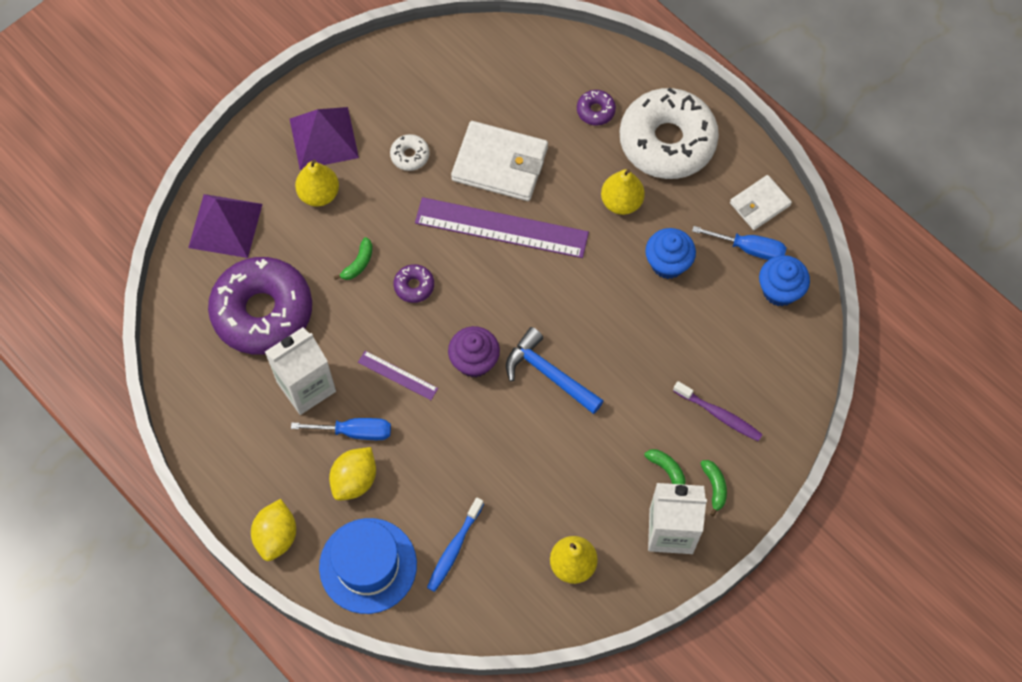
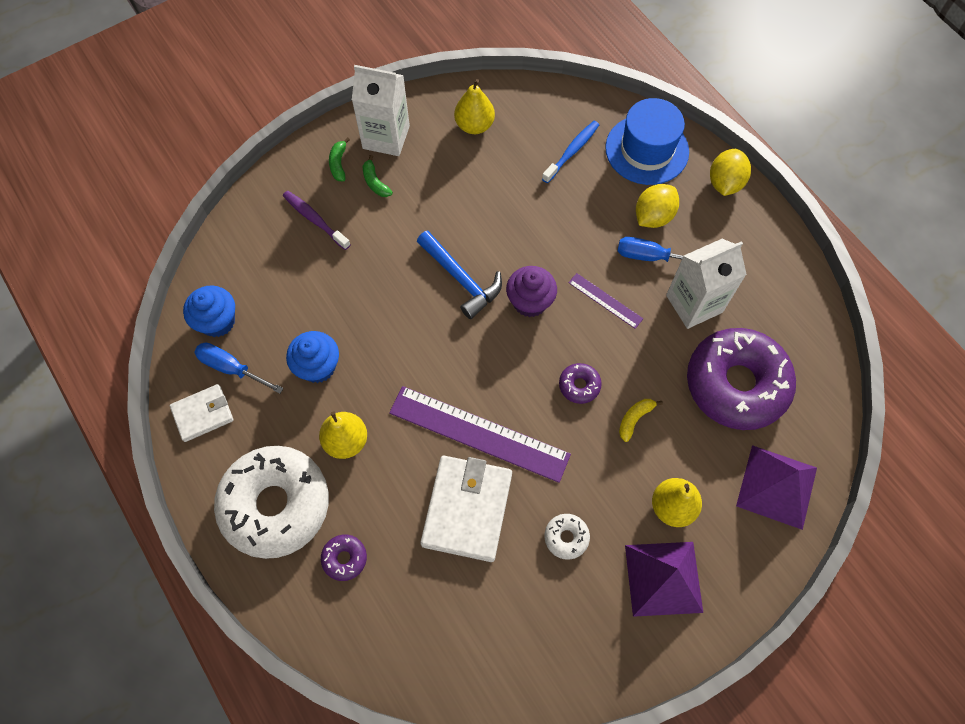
camera: 170 degrees left, 0 degrees up
(358, 263) = (634, 419): green banana -> yellow banana
(500, 164) = (467, 509): white wallet -> white wallet turned 75 degrees clockwise

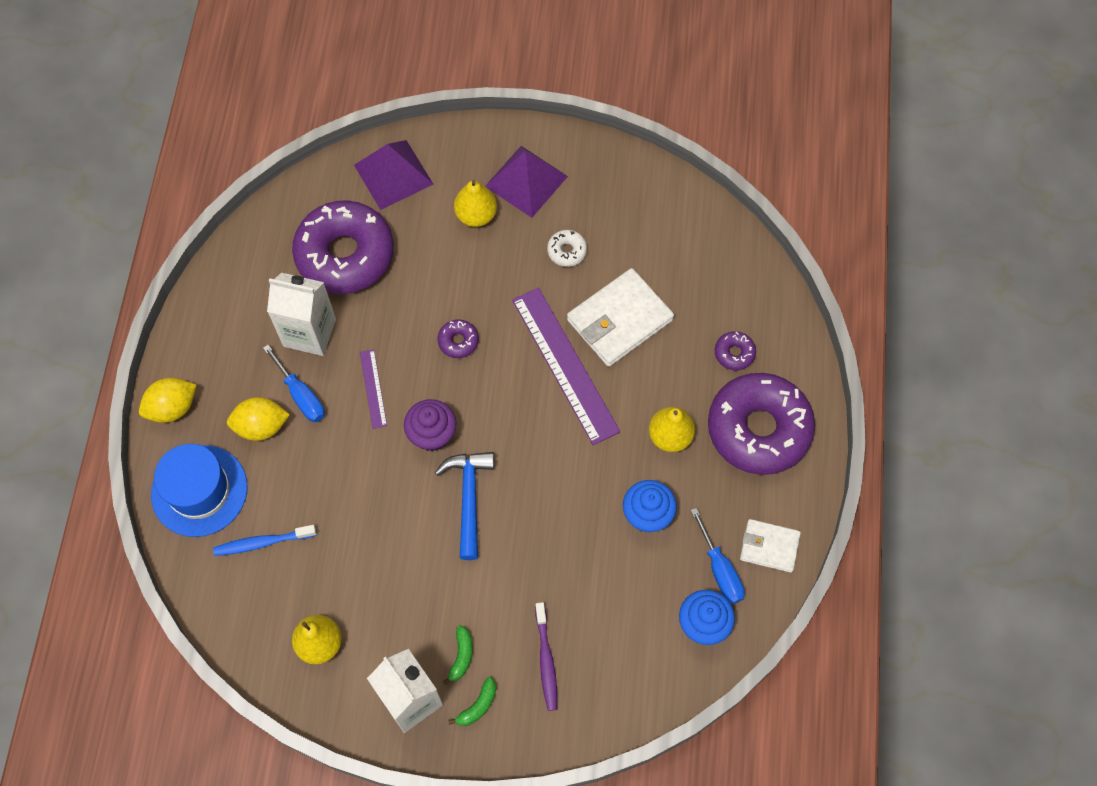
camera: 140 degrees left, 0 degrees up
(276, 505) = (758, 429): white donut -> purple donut
(634, 419) = (442, 288): yellow banana -> none

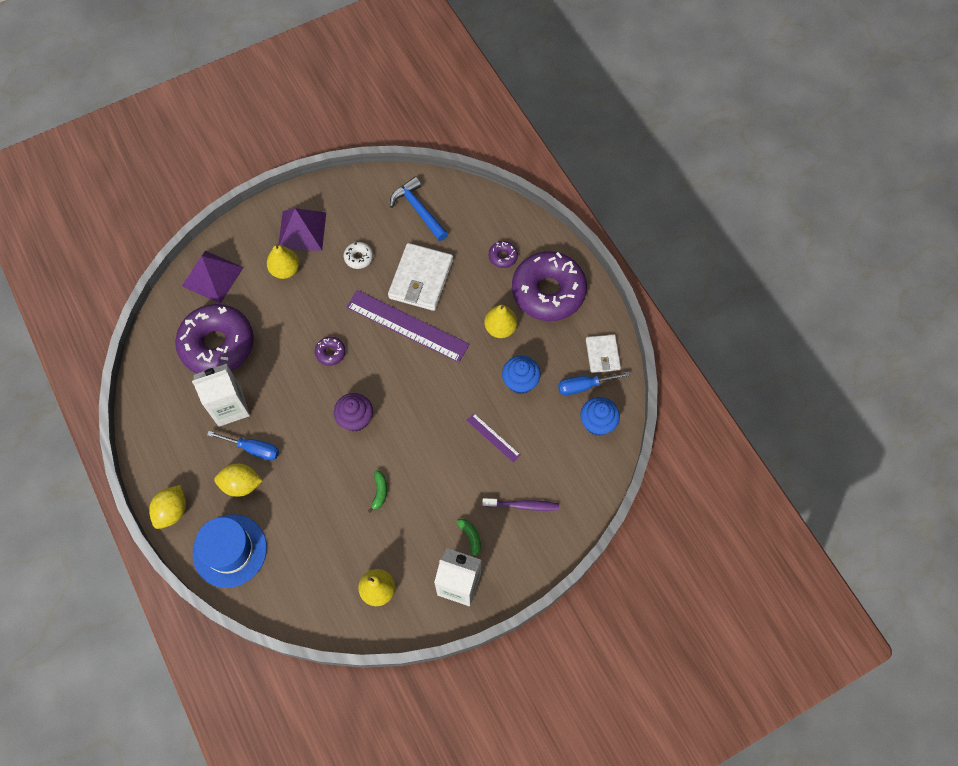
camera: 35 degrees left, 0 degrees up
(261, 426) = (241, 484): yellow lemon -> yellow lemon turned 45 degrees clockwise
(262, 542) = (295, 554): blue toothbrush -> none
(373, 389) = (297, 415): purple ruler -> purple ruler (493, 437)
(469, 498) = (406, 442): blue hammer -> blue hammer (418, 210)
(478, 705) = (502, 559): green banana -> green banana (379, 492)
(546, 660) = (523, 505): purple toothbrush -> purple toothbrush turned 45 degrees counterclockwise
(719, 569) = (584, 386): blue screwdriver -> blue screwdriver turned 135 degrees clockwise
(769, 547) = (602, 354): white wallet -> white wallet turned 75 degrees counterclockwise

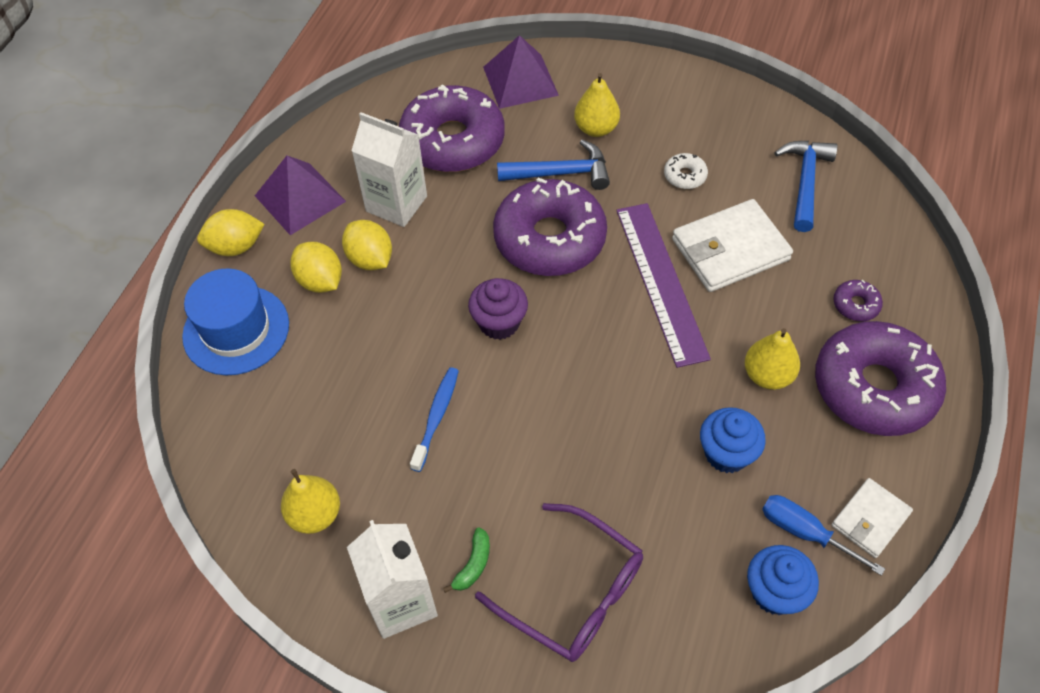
camera: 50 degrees right, 10 degrees down
(253, 449) = (370, 259): blue screwdriver -> yellow lemon
(295, 312) = (561, 173): none -> blue hammer
(302, 230) = (655, 107): purple pyramid -> purple pyramid (300, 198)
(330, 353) = (549, 239): purple donut -> purple donut, size x2.49
(379, 492) = (436, 417): green banana -> blue toothbrush
(493, 437) = (624, 482): purple ruler -> none
(523, 505) = (573, 592): purple toothbrush -> purple glasses

